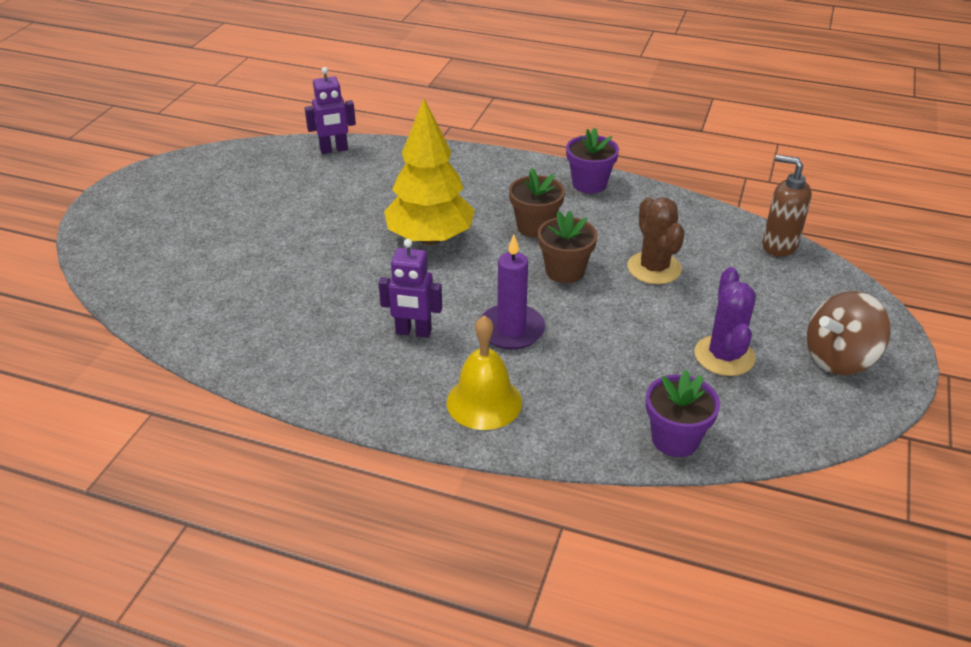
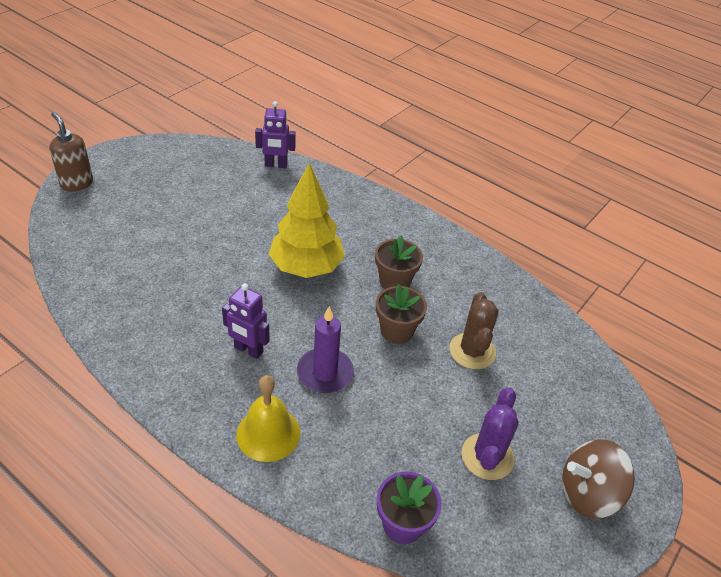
camera: 15 degrees right, 5 degrees up
(589, 184) = (460, 253): purple flower pot -> none
(779, 246) = (592, 362): brown soap dispenser -> brown soap dispenser (77, 183)

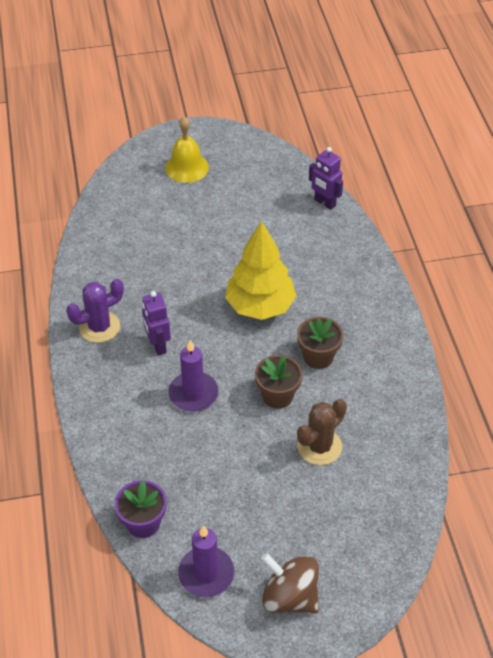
camera: 45 degrees right, 5 degrees up
(77, 183) = (157, 147): brown soap dispenser -> none
(268, 433) = (117, 410): yellow bell -> yellow bell (187, 167)
(487, 457) = (245, 523): purple cactus -> purple cactus (99, 327)
(505, 528) = (206, 574): none -> purple candle

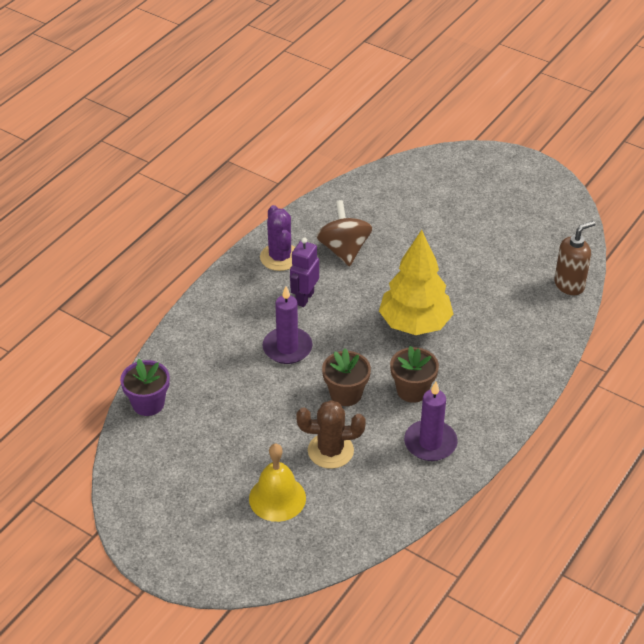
camera: 45 degrees right, 5 degrees down
(99, 327) = (280, 257): purple cactus -> purple cactus turned 60 degrees clockwise
(187, 167) = (488, 188): yellow bell -> yellow bell (277, 498)
(206, 574) = (146, 467): purple candle -> purple candle (430, 443)
(290, 597) = (181, 527): brown spinning top -> brown spinning top (344, 250)
(324, 203) = (569, 285): purple robot -> brown soap dispenser

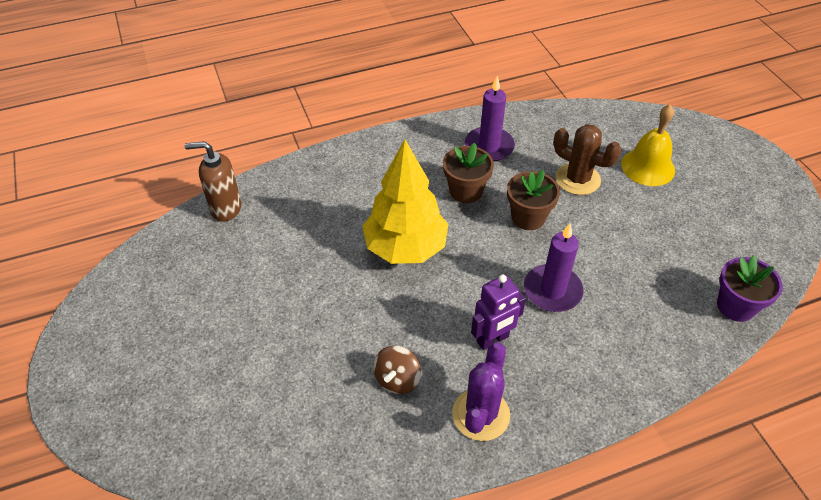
camera: 145 degrees left, 5 degrees up
(344, 250) = (397, 379): brown spinning top -> brown spinning top, size x0.63

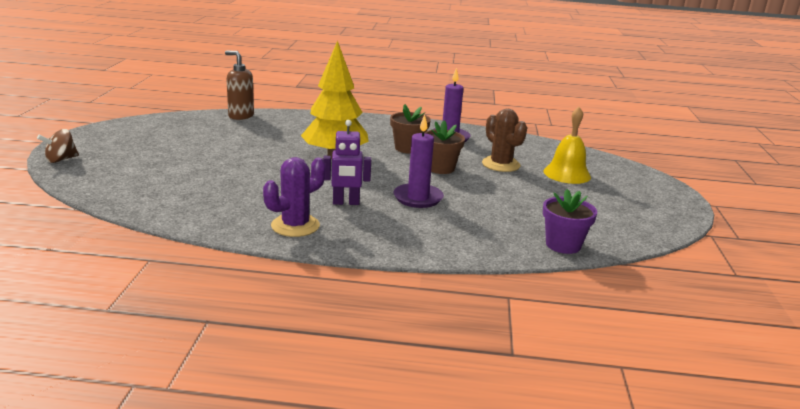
camera: 25 degrees right, 25 degrees down
(397, 379) = (258, 197): brown spinning top -> brown spinning top (61, 160)

